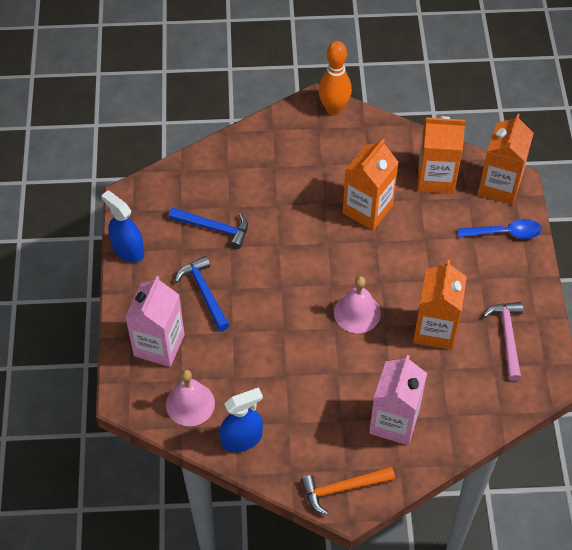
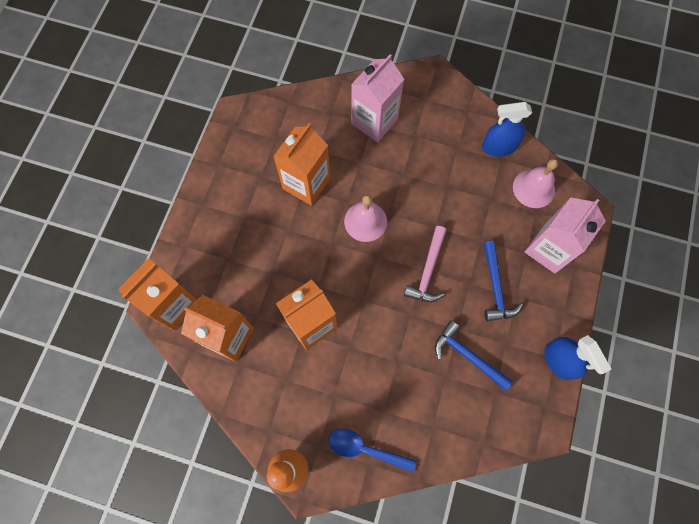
camera: 160 degrees left, 15 degrees up
(342, 488) = (434, 87): orange hammer -> none
(505, 233) = (197, 253): blue spoon -> blue spoon (365, 449)
(507, 337) = (250, 158): pink hammer -> pink hammer (428, 270)

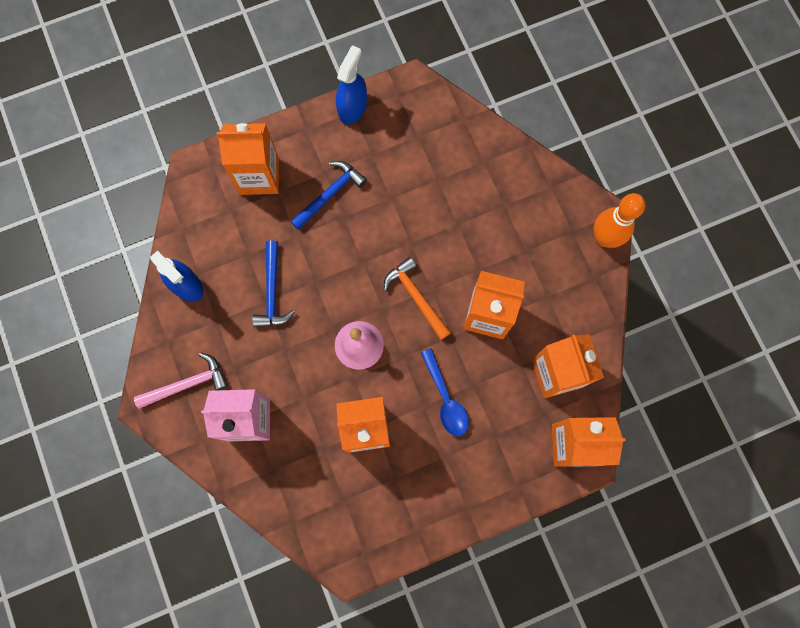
camera: 130 degrees left, 5 degrees up
(365, 449) = (543, 197): blue spoon -> blue spoon (446, 399)
(367, 285) = (416, 297): none -> orange hammer
(428, 270) = (360, 258): pink hammer -> pink hammer (187, 384)
(467, 355) = (406, 175): blue hammer -> blue hammer (272, 291)
(533, 188) = (208, 226): pink bell -> none
(549, 249) = (259, 176): pink carton -> orange carton

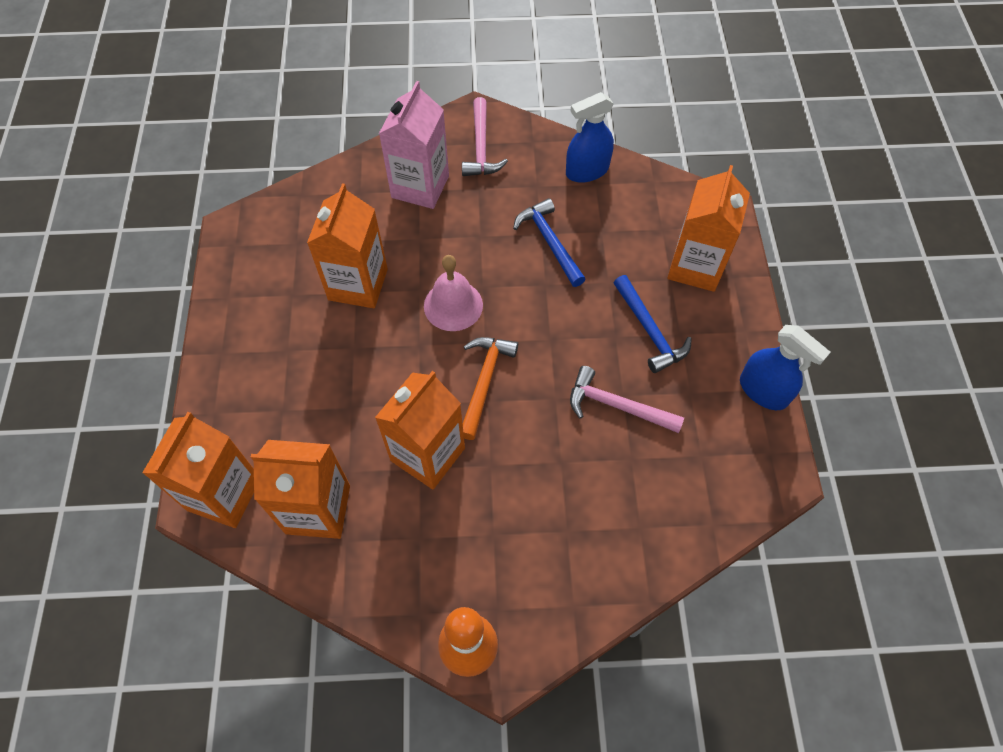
camera: 110 degrees right, 15 degrees down
(272, 291) = (549, 242): blue hammer -> blue hammer turned 45 degrees clockwise
(400, 200) = (617, 405): none -> pink hammer
(416, 297) = (484, 382): orange hammer -> orange hammer turned 60 degrees counterclockwise
(446, 399) = (350, 372): blue spoon -> none

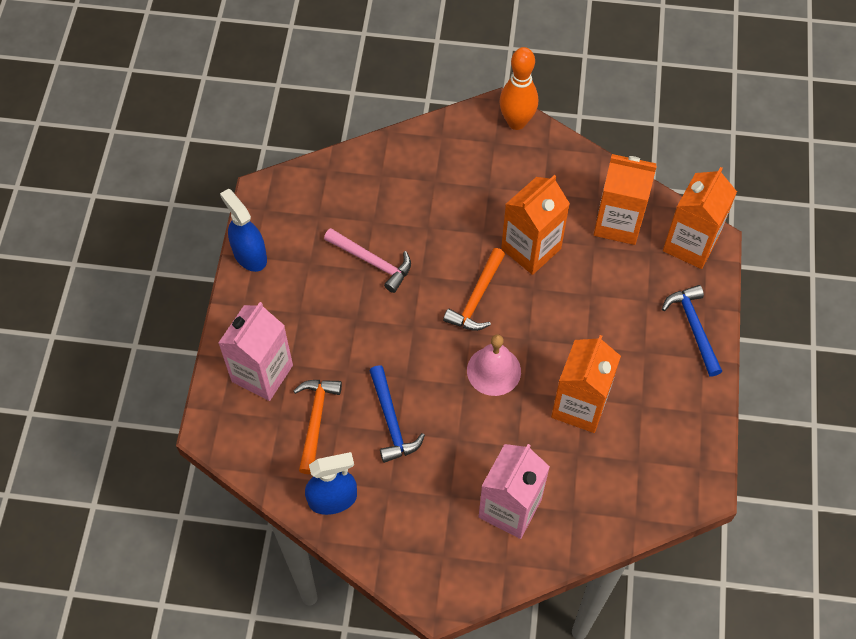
camera: 170 degrees left, 0 degrees up
(481, 147) = (438, 549): pink hammer -> none
(625, 232) = (316, 420): none -> orange hammer
(649, 331) = (325, 319): blue hammer -> blue hammer (694, 327)
(695, 266) = (262, 373): orange carton -> pink carton

